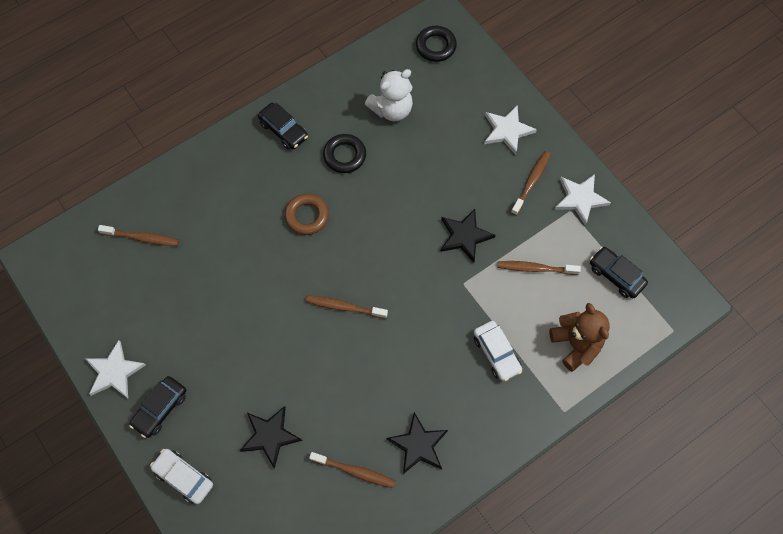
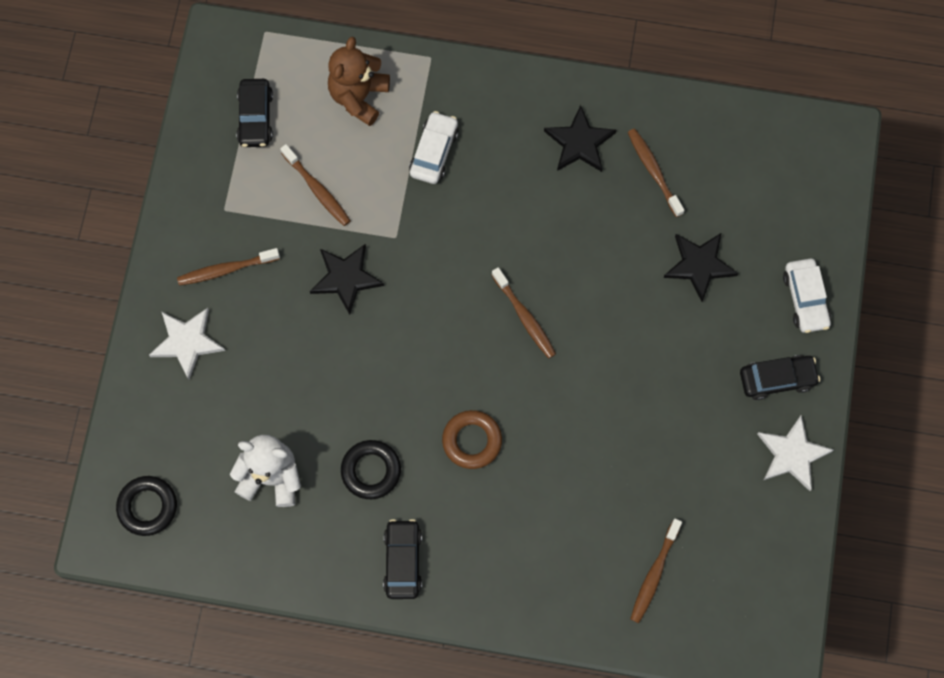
camera: 135 degrees left, 5 degrees up
(142, 238) = (654, 574): brown toothbrush -> brown toothbrush turned 120 degrees counterclockwise
(580, 199) = (202, 211): white star -> none

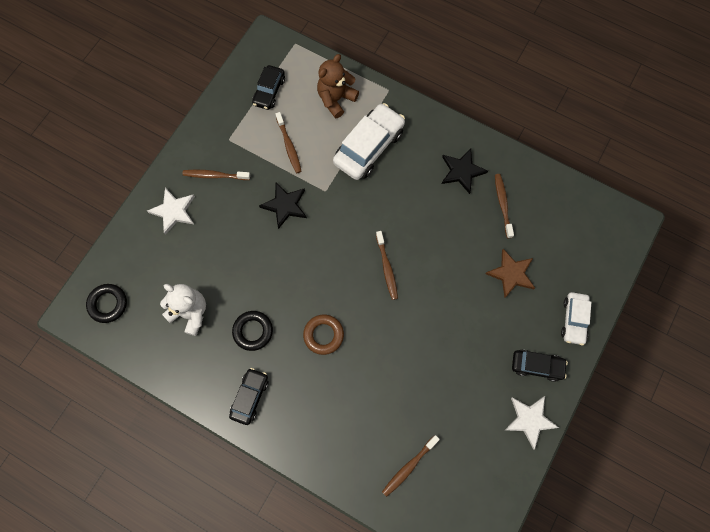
camera: 20 degrees right, 0 degrees up
(434, 152) = (369, 147): white car -> white car, size x1.71
(699, 265) = (511, 274): black star -> brown star

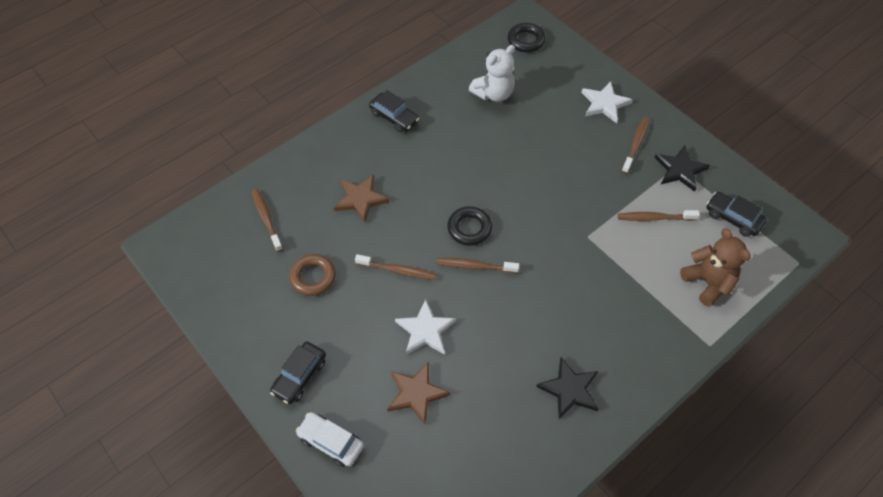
camera: 110 degrees right, 15 degrees down
(253, 331) = (455, 134): black ring -> black ring (469, 228)
(285, 205) = (581, 195): black star -> black star (680, 170)
(323, 335) = (426, 188): brown ring -> brown ring (313, 277)
(356, 389) = (360, 199): none -> brown star
(369, 147) = (632, 297): white car -> none
(502, 204) = (508, 421): brown toothbrush -> brown toothbrush (398, 270)
(529, 420) = (249, 344): white star -> white star (425, 330)

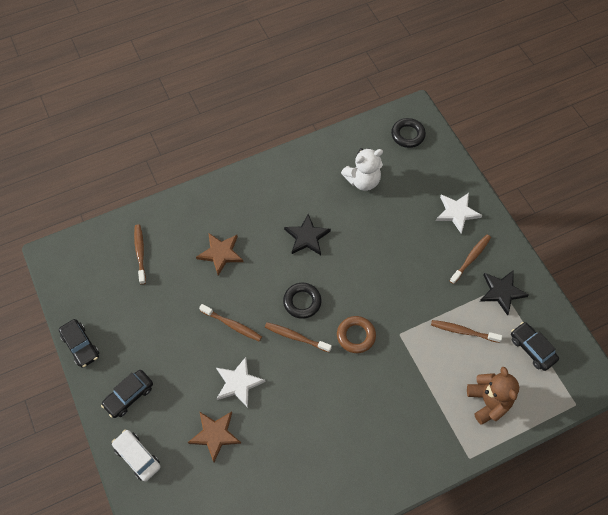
camera: 15 degrees right, 5 degrees up
(313, 277) = (163, 313): brown ring -> brown ring (356, 336)
(394, 117) = (271, 184): black car -> black car (80, 346)
(569, 389) = (338, 464): black star -> black star (307, 237)

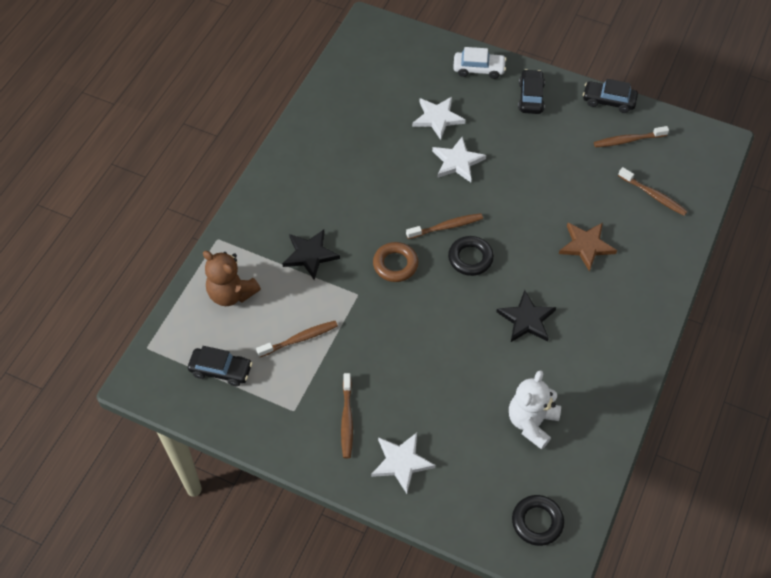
camera: 140 degrees right, 5 degrees down
(215, 434) = (437, 118): brown star -> white star
(232, 325) = (509, 198): brown toothbrush -> brown toothbrush (628, 140)
(502, 292) = (289, 406): black star -> black star (310, 255)

